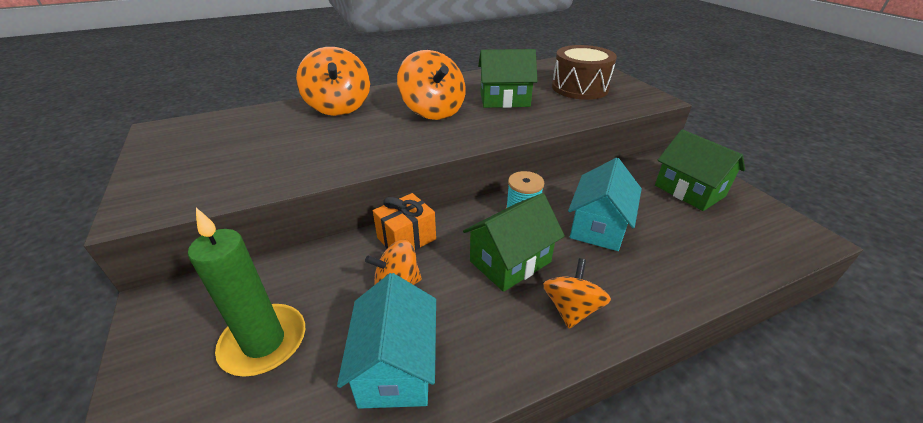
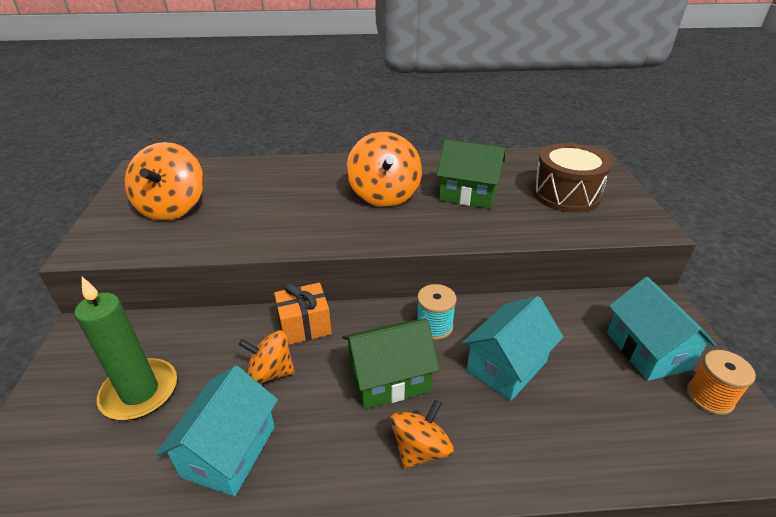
camera: 20 degrees right, 0 degrees up
(339, 107) = (297, 173): orange spinning top -> orange spinning top (172, 207)
(689, 191) = (647, 351): green house -> turquoise house
(748, 211) = (709, 397): none -> orange spool

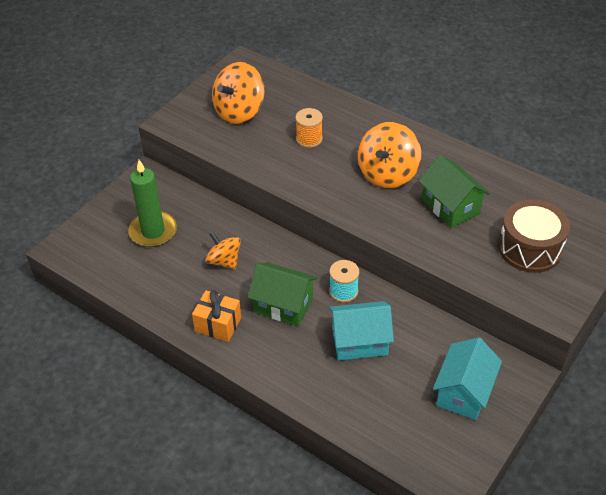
camera: 40 degrees right, 10 degrees up
(229, 451) = (172, 290): turquoise house -> none
(304, 326) = (266, 243): orange gift -> orange gift (218, 324)
(420, 449) = (262, 350): orange spinning top -> none
(709, 397) = (463, 439): orange spool -> orange spool (309, 139)

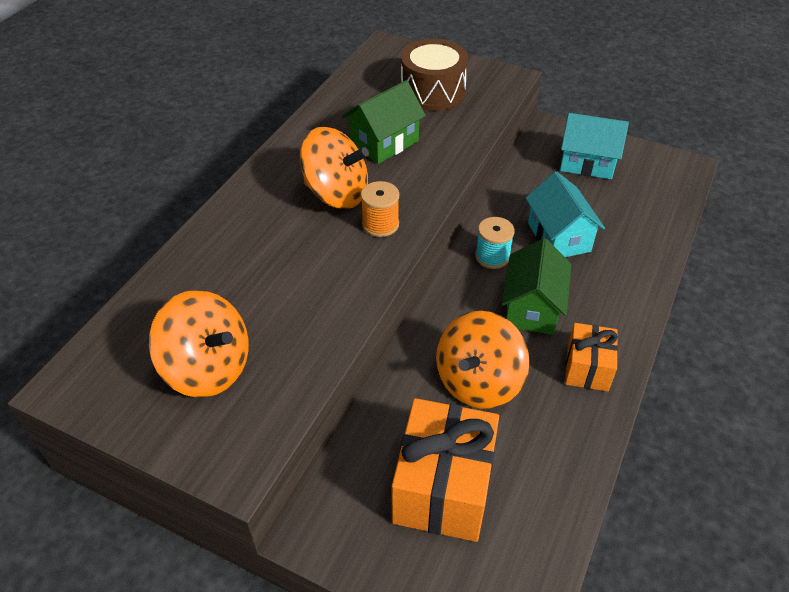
camera: 100 degrees left, 0 degrees up
(153, 231) = (443, 488): green candle -> orange gift
(224, 261) = (478, 381): orange spinning top -> orange spinning top, size x1.61
(309, 139) = (273, 274): orange spool -> orange spool (380, 224)

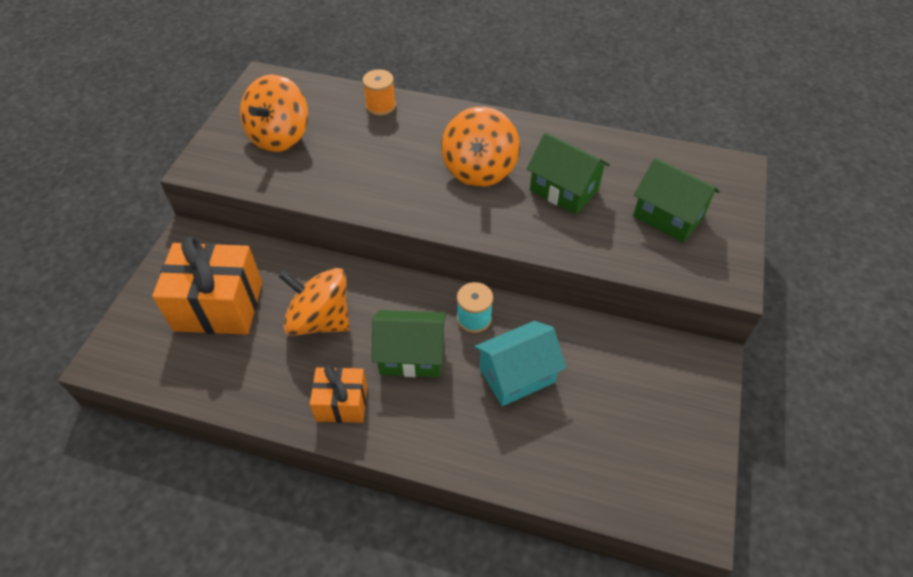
camera: 80 degrees right, 5 degrees up
(380, 224) = (446, 203): orange spool -> orange spool (380, 106)
(432, 91) = (668, 216): brown drum -> green house
(587, 163) = (656, 402): turquoise house -> none

